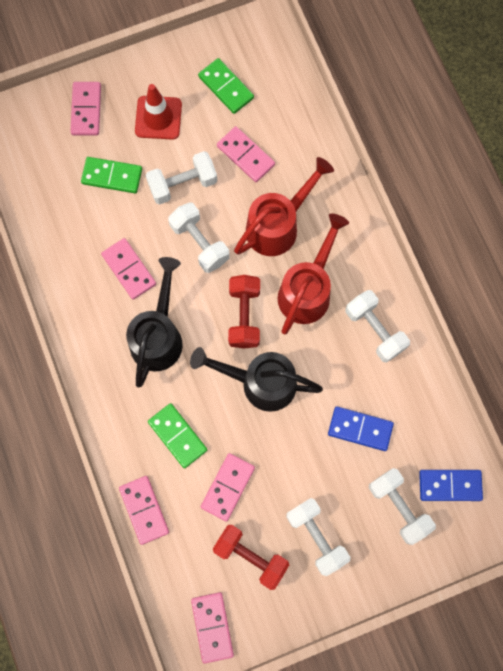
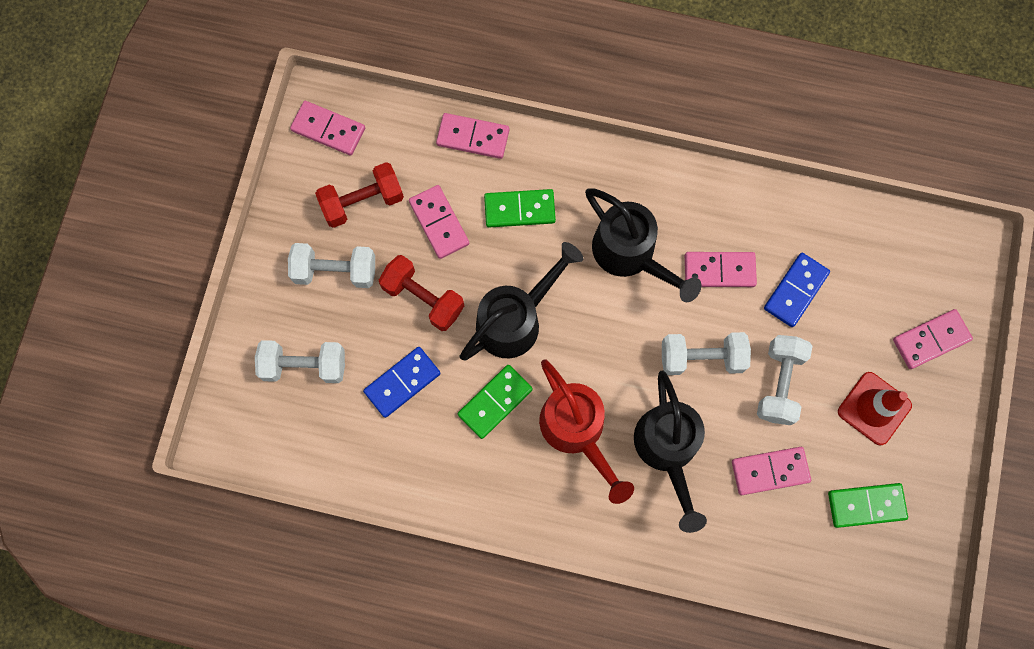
camera: 125 degrees right, 0 degrees up
(86, 110) = (930, 339): pink domino -> pink domino turned 60 degrees counterclockwise
(112, 176) = (835, 318): green domino -> green domino (495, 402)
(244, 316) = (594, 350): red dumbbell -> red dumbbell (423, 298)
(278, 225) = (667, 450): red watering can -> black watering can
(375, 330) = (488, 469): white dumbbell -> none
(450, 485) = (287, 429): blue domino -> blue domino (796, 291)

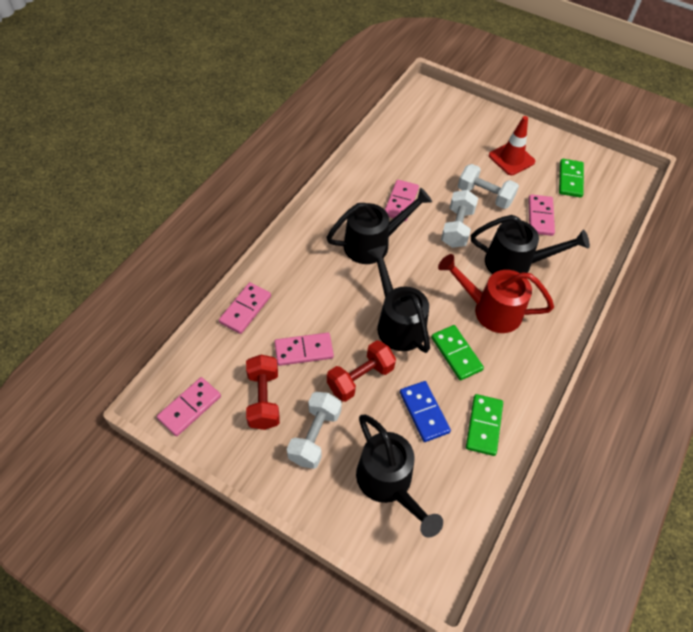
camera: 75 degrees left, 20 degrees down
(304, 365) = (388, 483): white dumbbell -> black watering can
(519, 210) = (315, 296): green domino -> green domino (484, 425)
(577, 431) = (490, 310): red watering can -> red watering can turned 150 degrees counterclockwise
(796, 291) = (427, 170): blue domino -> none
(930, 339) = (476, 123): pink domino -> none

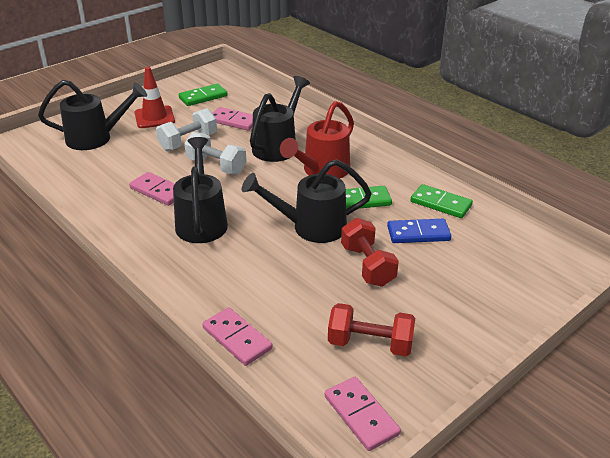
camera: 70 degrees left, 20 degrees down
(304, 350) = (317, 299): pink domino -> none
(314, 436) = (427, 312): white dumbbell -> none
(388, 483) = (489, 272): black watering can -> black watering can (96, 138)
(570, 180) = (203, 97): green domino -> green domino turned 60 degrees counterclockwise

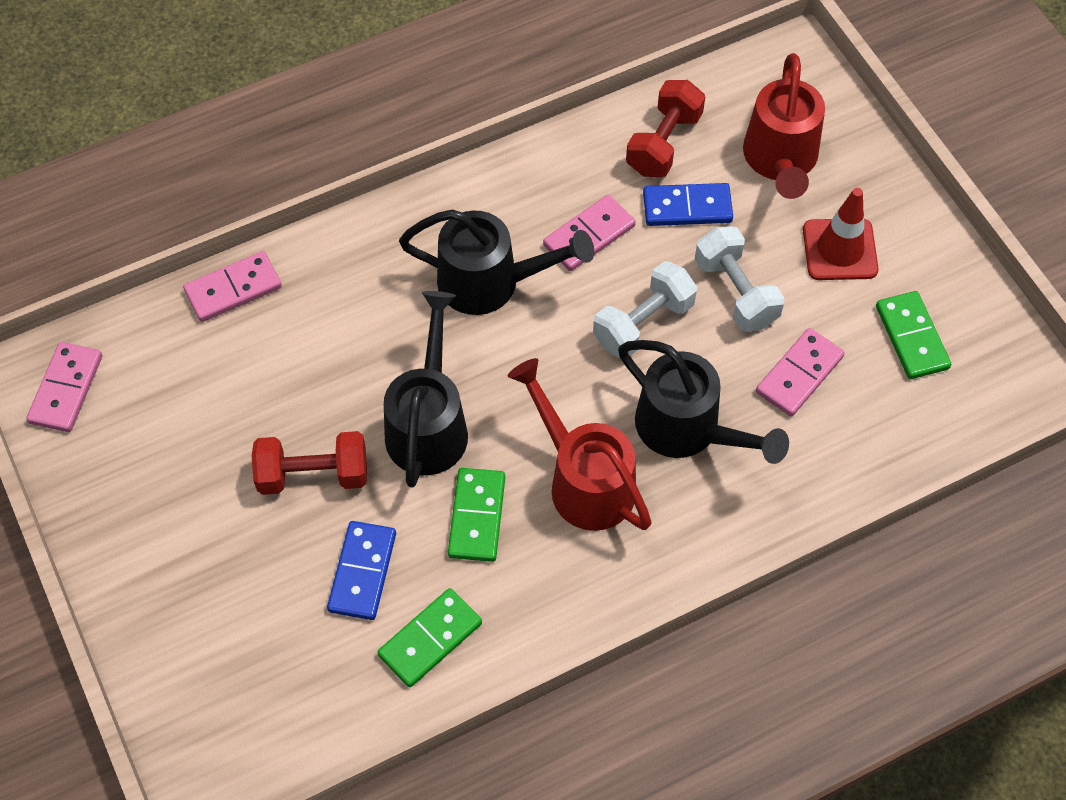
camera: 105 degrees right, 25 degrees up
(96, 138) = (780, 160): black watering can -> red watering can
(132, 162) = (687, 207): none -> blue domino
(361, 415) = (66, 389): pink domino -> pink domino turned 60 degrees counterclockwise
(370, 344) = (165, 431): red dumbbell -> red dumbbell (663, 143)

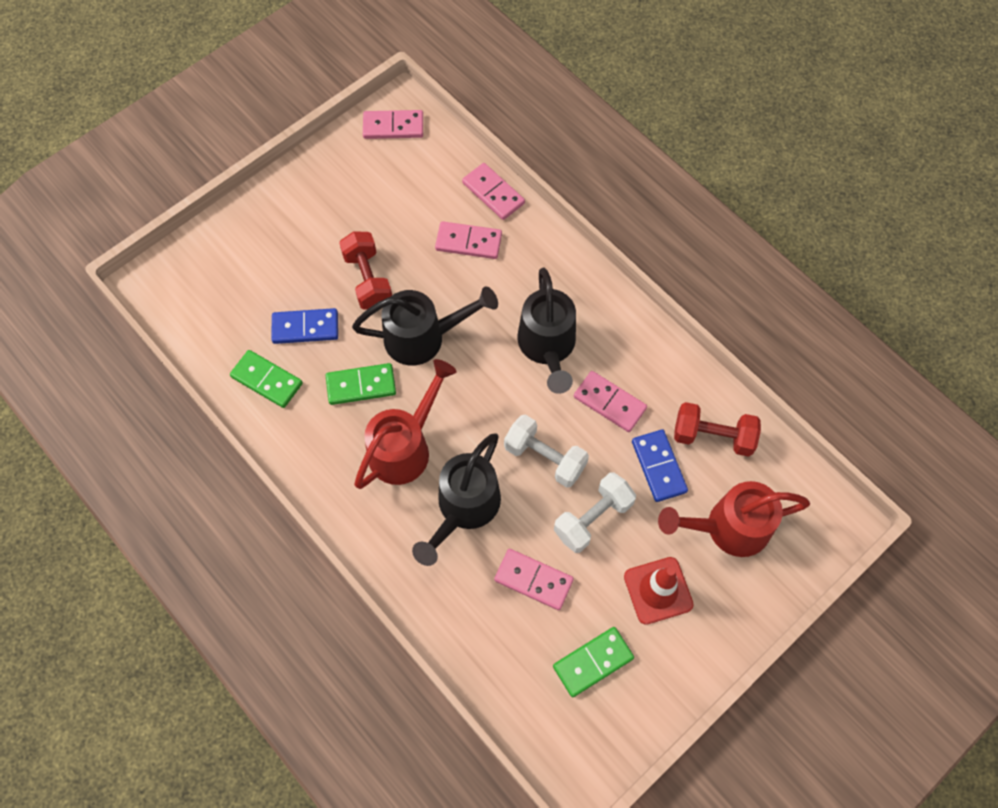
camera: 75 degrees right, 5 degrees up
(300, 336) = (468, 242): none -> pink domino

